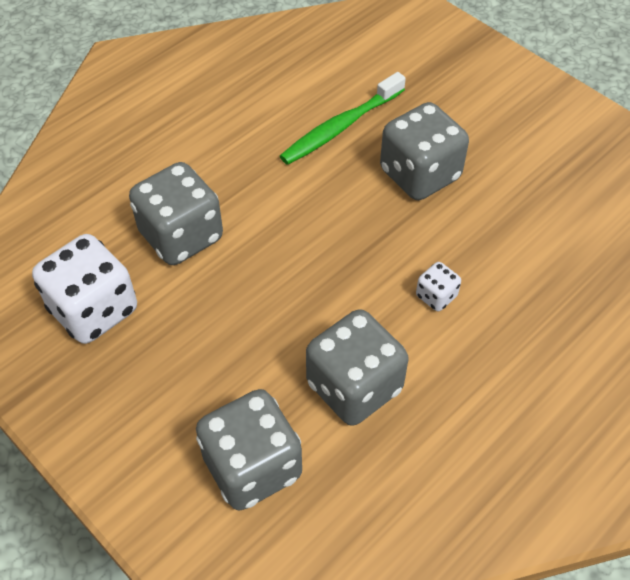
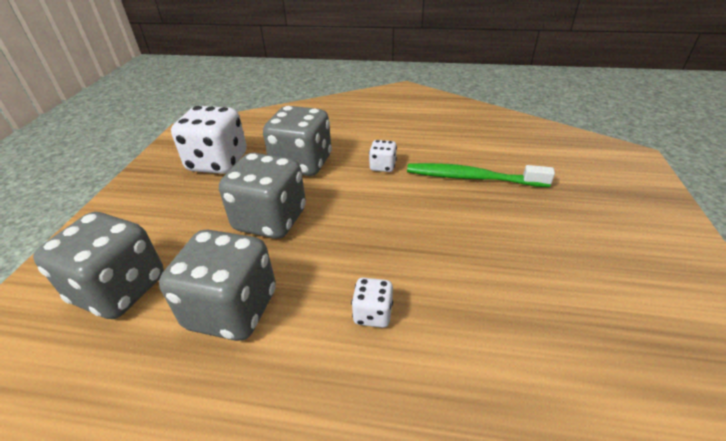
camera: 55 degrees right, 15 degrees down
(256, 176) = (382, 166): none -> white dice
(419, 174) = (486, 237): grey dice -> grey dice (270, 220)

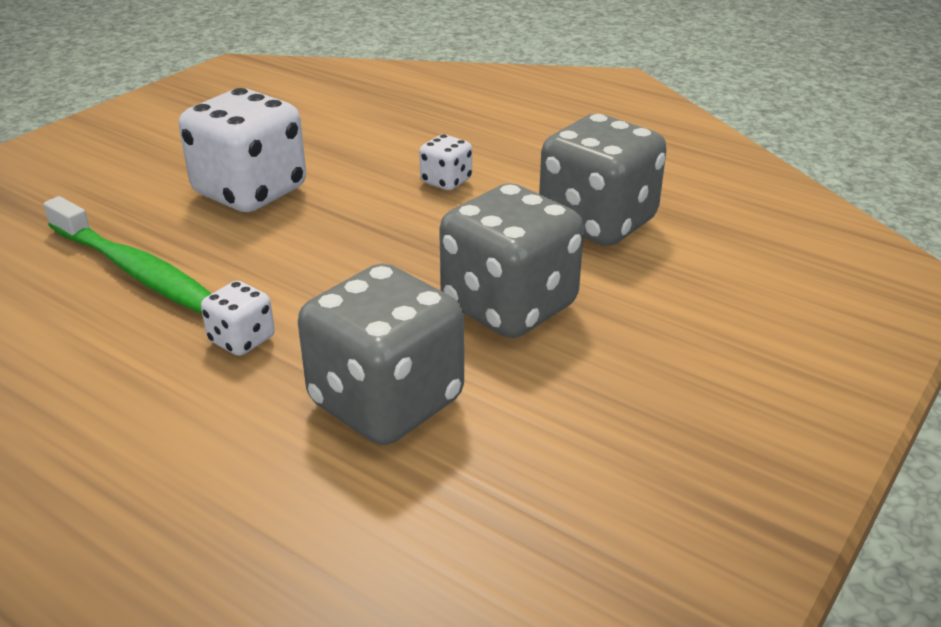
camera: 155 degrees left, 5 degrees down
(120, 289) = (746, 279): grey dice -> none
(218, 162) = (575, 478): white dice -> white dice (250, 192)

